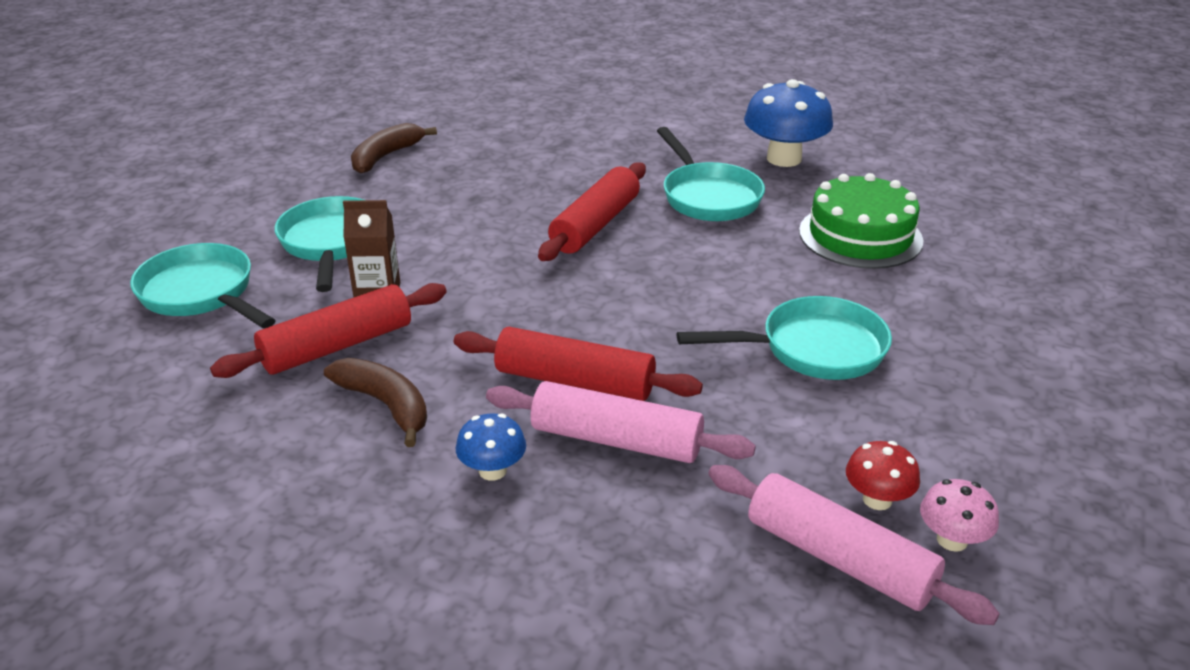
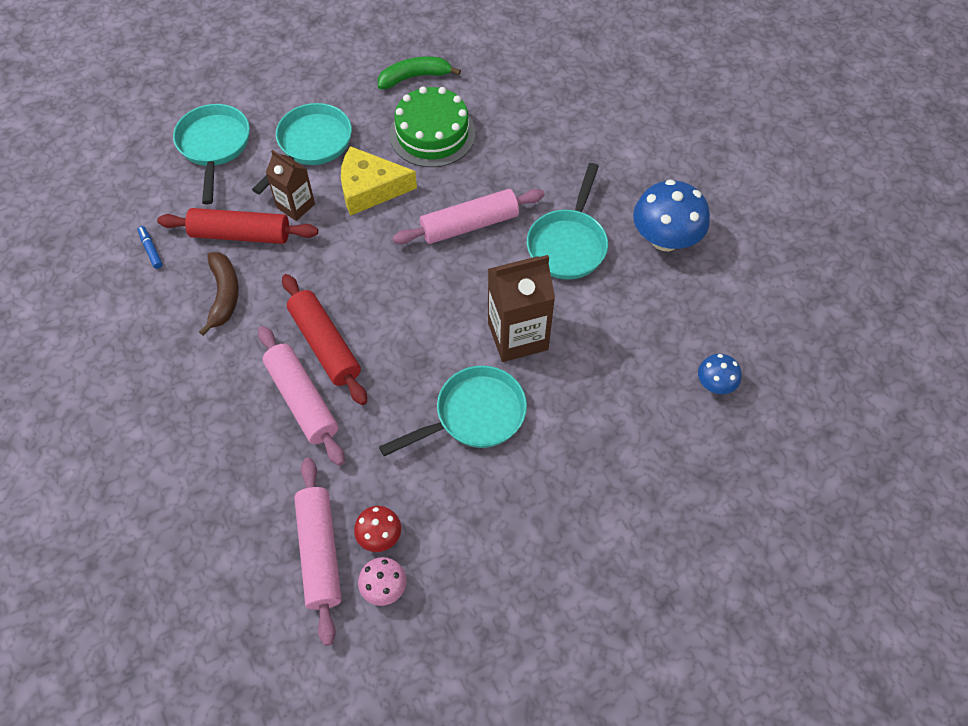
camera: 40 degrees right, 25 degrees up
(223, 416) = (151, 250): none -> blue marker
(386, 156) = (415, 77): brown banana -> green banana
(450, 245) = (370, 189): none -> yellow cheese
(492, 470) = (228, 375): blue mushroom -> blue mushroom (715, 384)
(595, 225) = (469, 225): red rolling pin -> pink rolling pin
(762, 274) = (517, 336): none -> brown carton
(813, 349) = (474, 415): turquoise pan -> turquoise pan turned 60 degrees counterclockwise
(860, 236) = (621, 346): green cake -> green cake (432, 134)

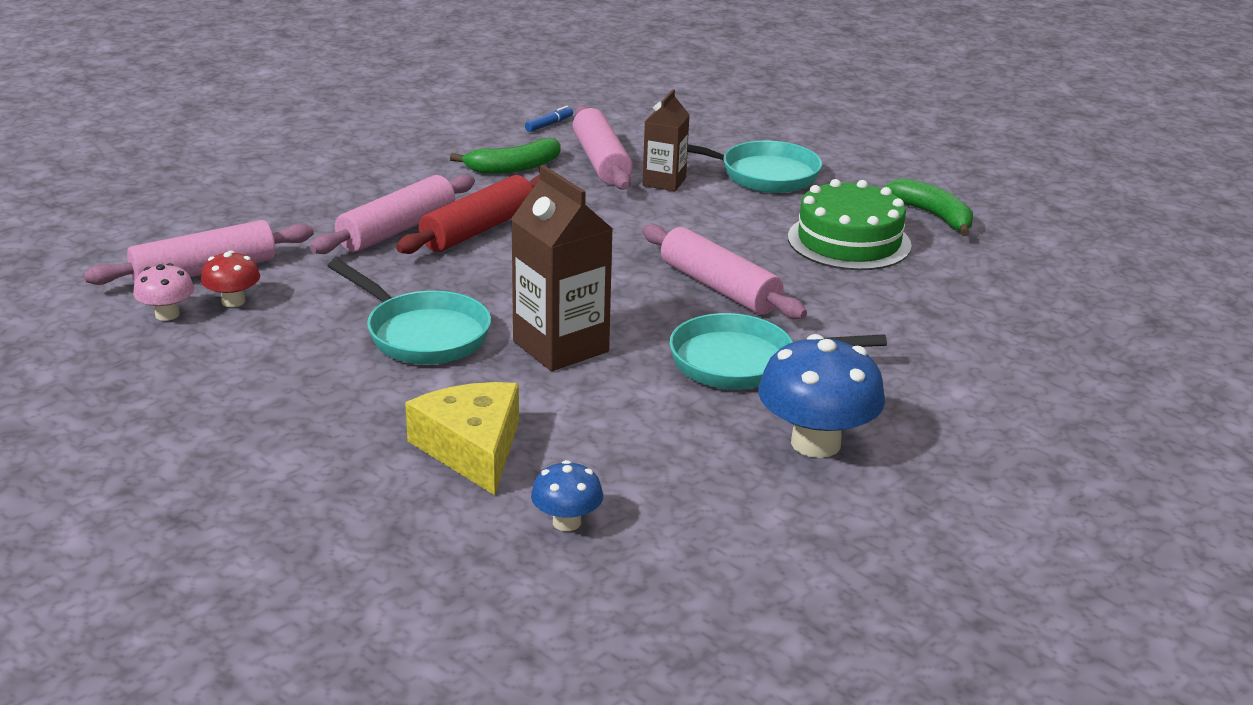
camera: 70 degrees right, 30 degrees down
(214, 146) = (712, 128): turquoise pan -> none
(223, 295) = (513, 167): brown banana -> green banana
(241, 234) = (601, 161): red rolling pin -> pink rolling pin
(370, 189) = (725, 218): yellow cheese -> yellow cheese (472, 448)

